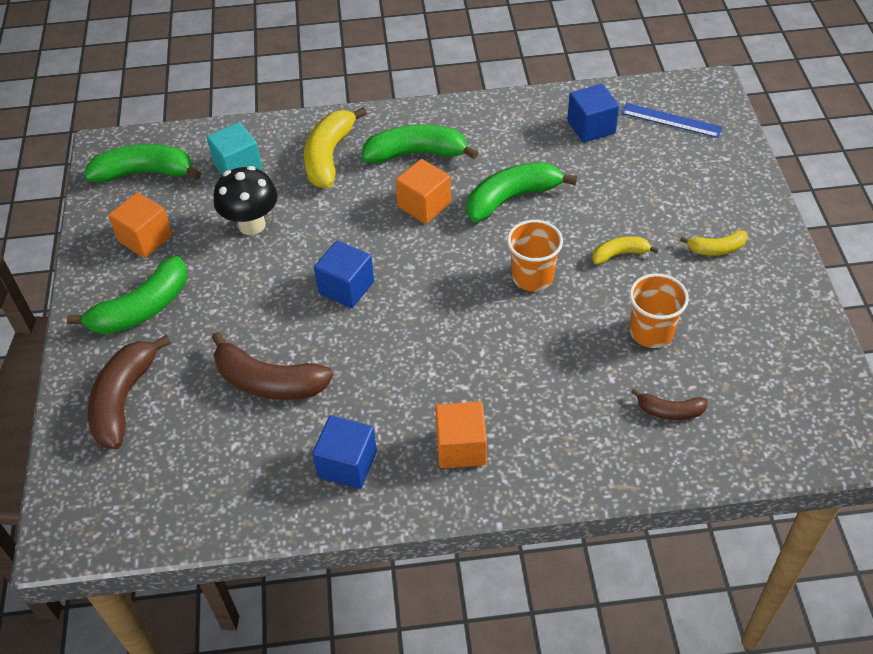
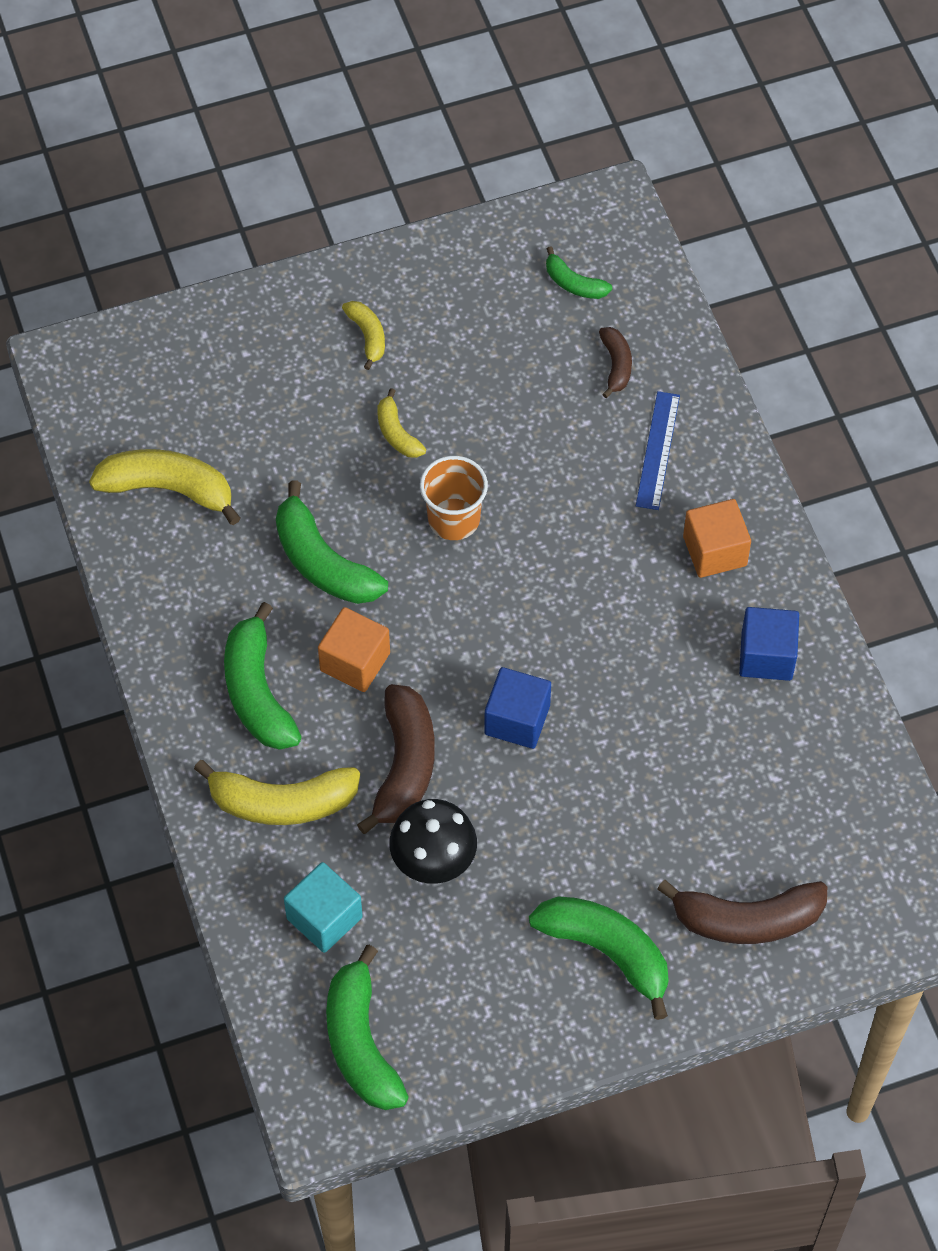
camera: 105 degrees left, 10 degrees up
(145, 238) = (486, 993): orange cube -> none
(269, 382) = (680, 767): brown banana -> brown banana (404, 765)
(591, 127) = (168, 489): blue cube -> yellow banana
(651, 332) = (511, 391): orange cup -> none
(671, 120) = (139, 398): blue ruler -> blue ruler (657, 450)
(764, 396) = (574, 283): none -> green banana

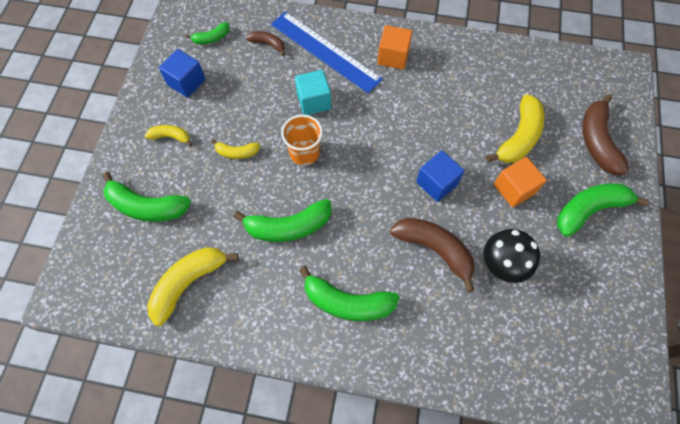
camera: 60 degrees left, 5 degrees up
(282, 802) = (424, 325): yellow banana -> yellow banana (519, 137)
(324, 918) = (508, 340): turquoise cube -> turquoise cube (314, 101)
(355, 662) = (358, 242): orange cube -> orange cube (514, 189)
(361, 1043) = (596, 361): green banana -> green banana (147, 206)
(657, 450) = (325, 51): blue ruler -> blue ruler, size x1.78
(747, 919) = (597, 141): brown banana -> brown banana turned 150 degrees clockwise
(766, 656) = (460, 65): blue cube -> blue cube (186, 82)

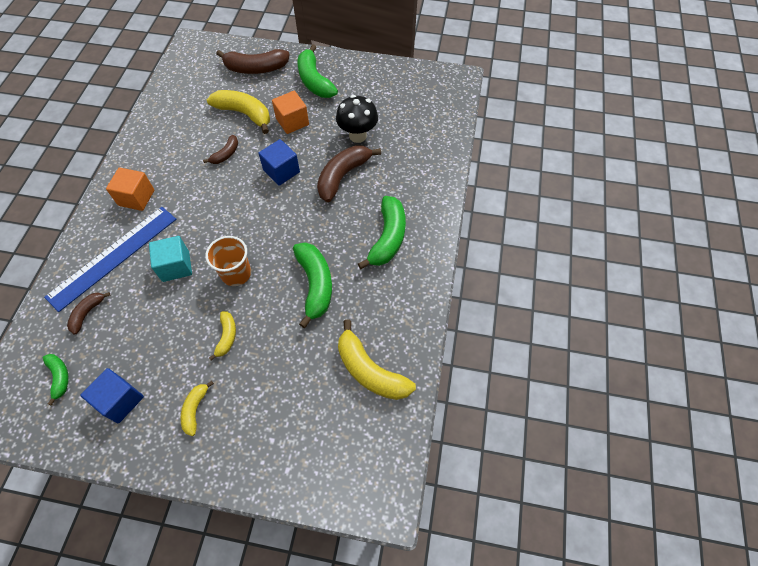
camera: 90 degrees left, 5 degrees down
(147, 206) = (282, 424): green banana -> none
(456, 126) = (226, 154): none -> brown banana

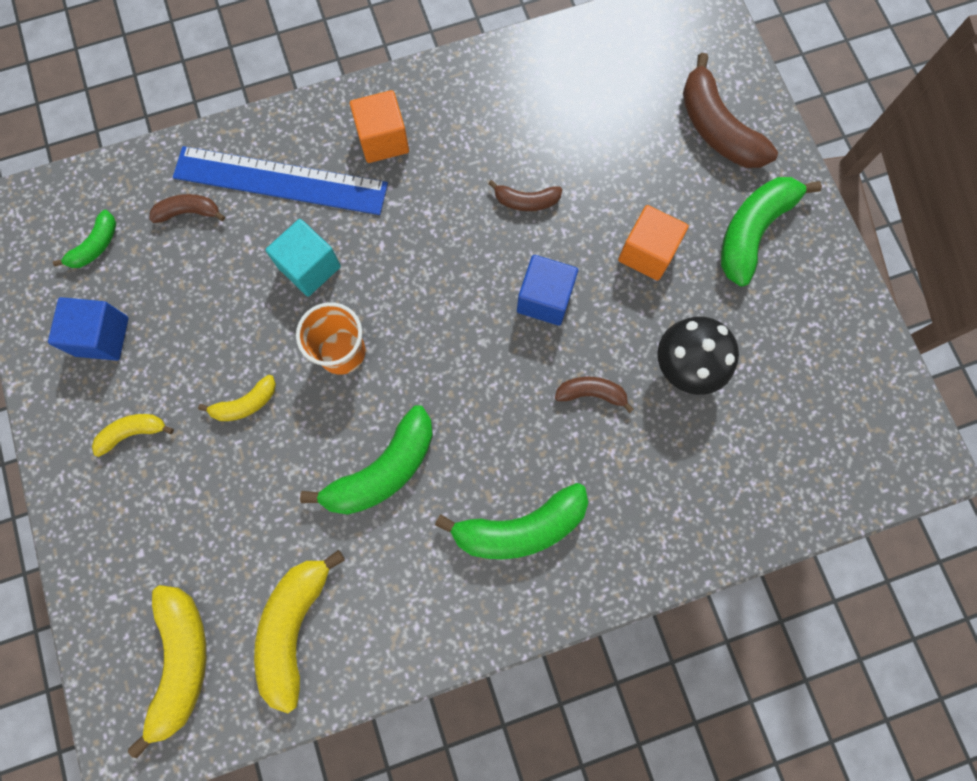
camera: 60 degrees right, 15 degrees up
(244, 114) = (616, 175): yellow banana -> yellow banana (181, 661)
(343, 176) = (591, 393): brown banana -> brown banana, size x0.54

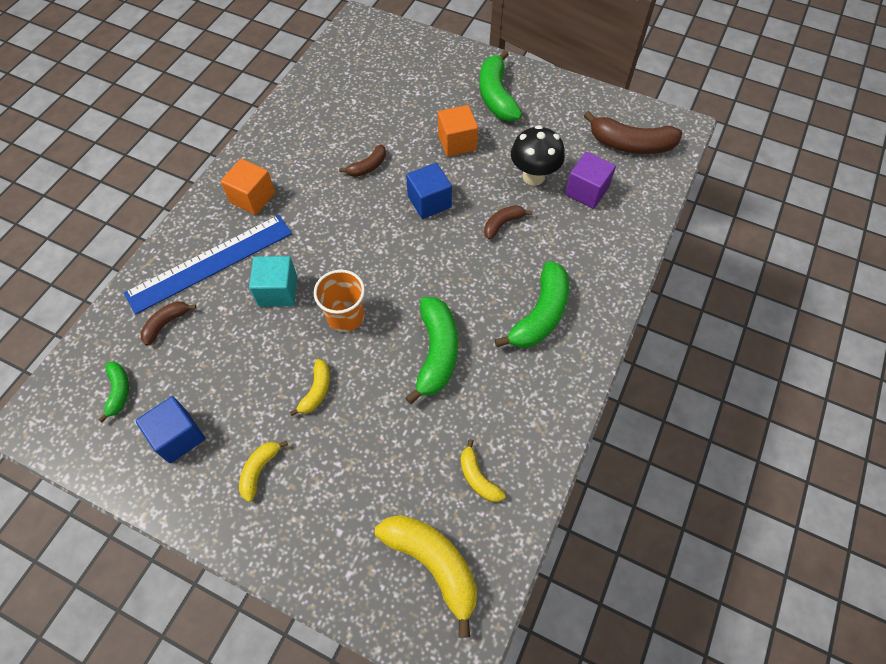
camera: 45 degrees left, 15 degrees down
(294, 626) = (478, 478): yellow banana -> yellow banana, size x0.54
(717, 128) = (428, 67): brown banana -> brown banana (631, 144)
(722, 438) = (586, 191): none -> purple cube

